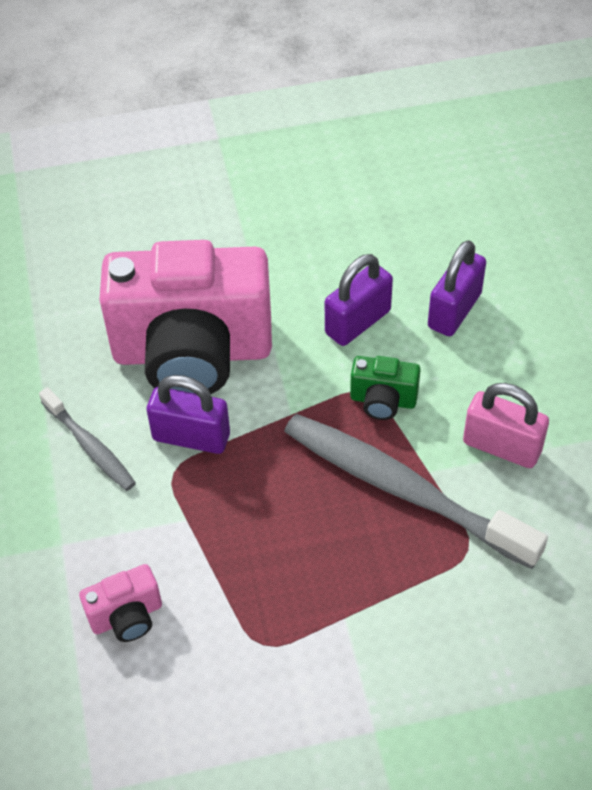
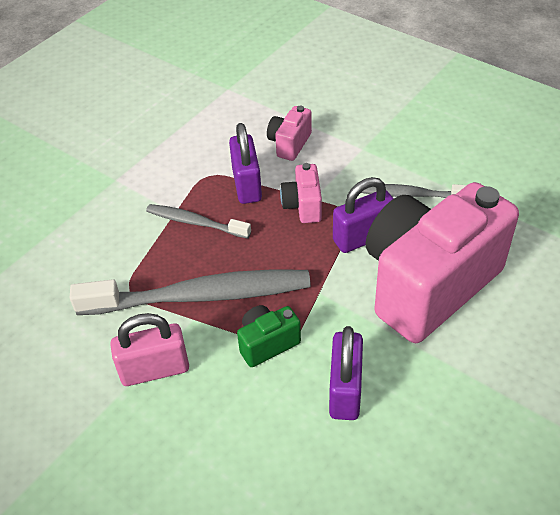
camera: 140 degrees right, 5 degrees down
(205, 517) = (303, 206): none -> pink camera
(334, 584) = (195, 222): none -> grey toothbrush
(454, 310) = (281, 459): purple padlock -> purple padlock (247, 185)

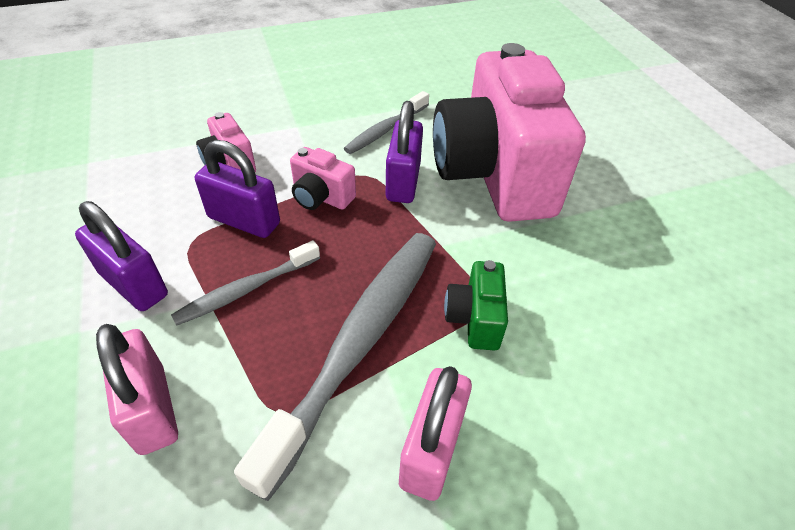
camera: 60 degrees left, 0 degrees up
(94, 239) = (152, 409): none -> pink padlock
(345, 390) = (575, 291): purple padlock -> purple padlock (133, 284)

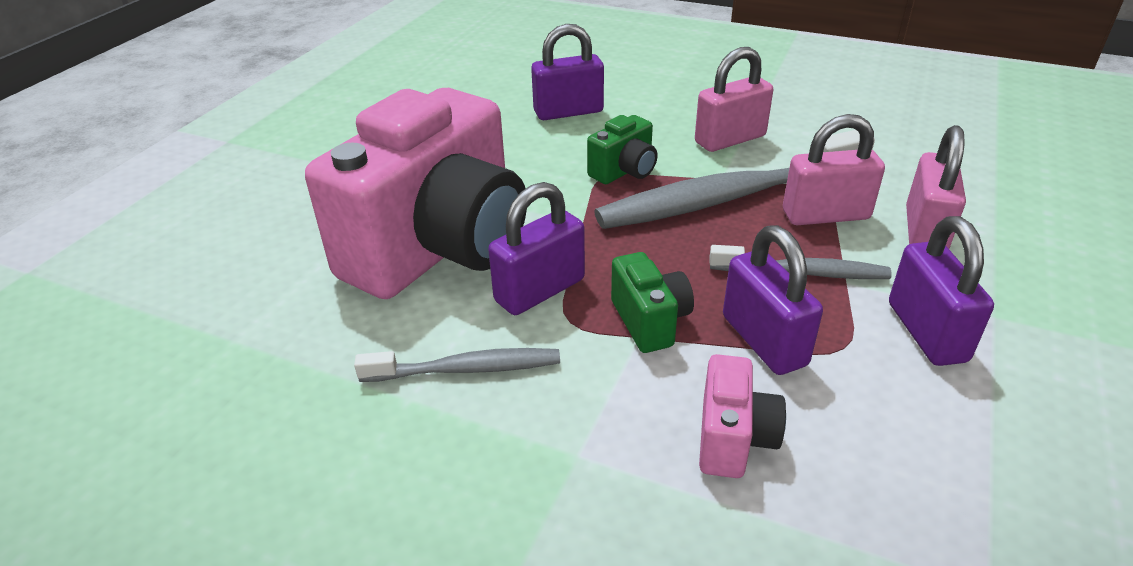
camera: 135 degrees left, 10 degrees down
(257, 373) = (825, 215): none -> pink padlock
(321, 197) = (650, 321): pink camera -> green camera
(633, 379) = (568, 112): none -> purple padlock

